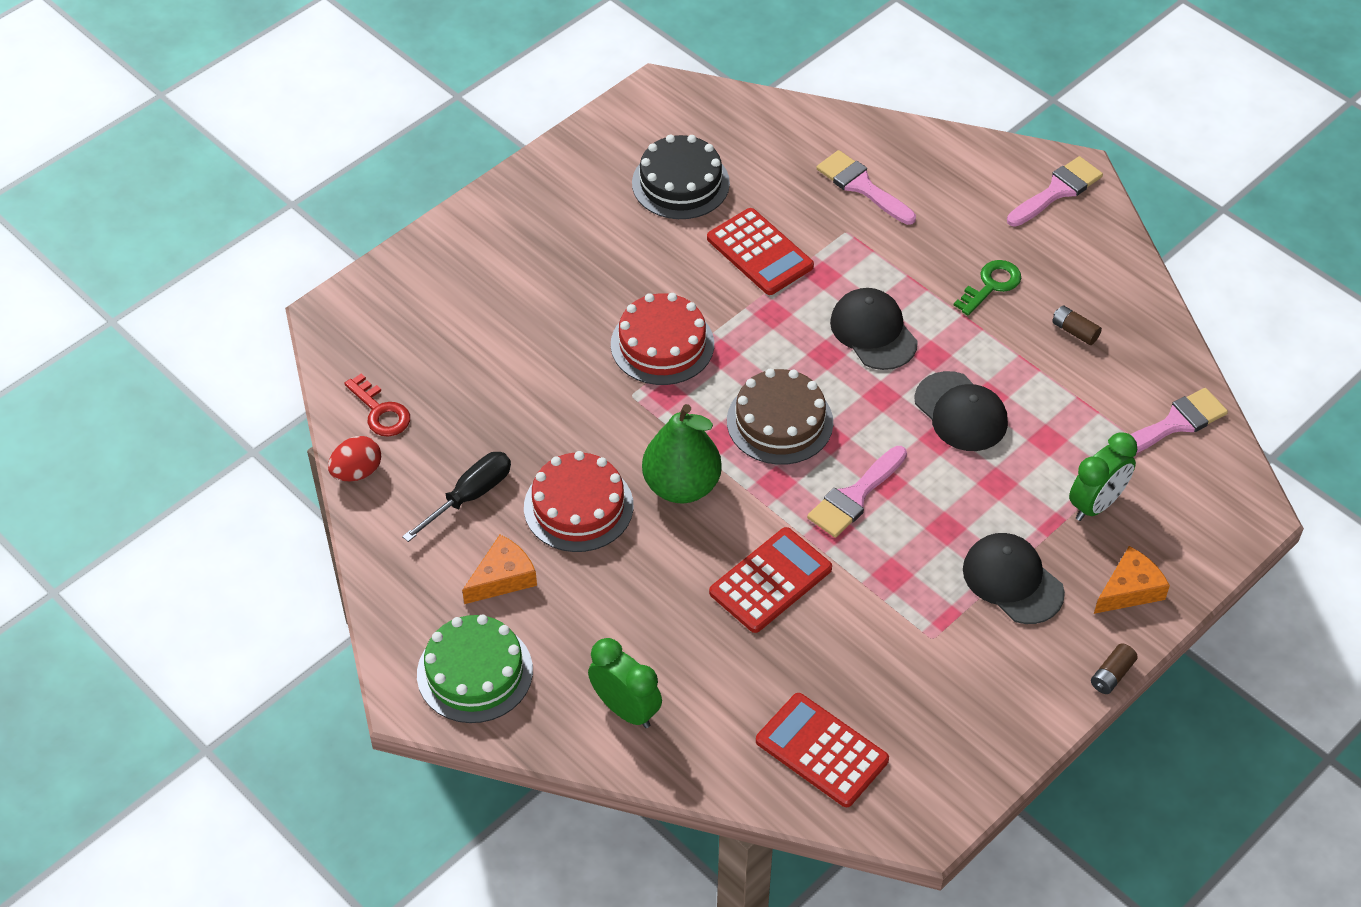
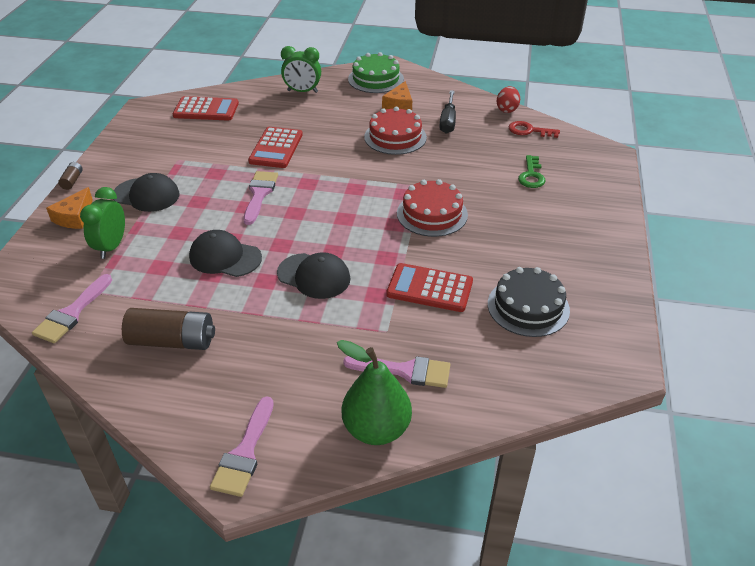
camera: 145 degrees right, 10 degrees down
(681, 486) = (354, 162): green pear -> green pear (376, 429)
(779, 421) = (330, 208): brown cake -> none
(991, 285) = (253, 344): green key -> green key (531, 175)
(1074, 331) = (172, 341): brown battery -> brown battery, size x2.13

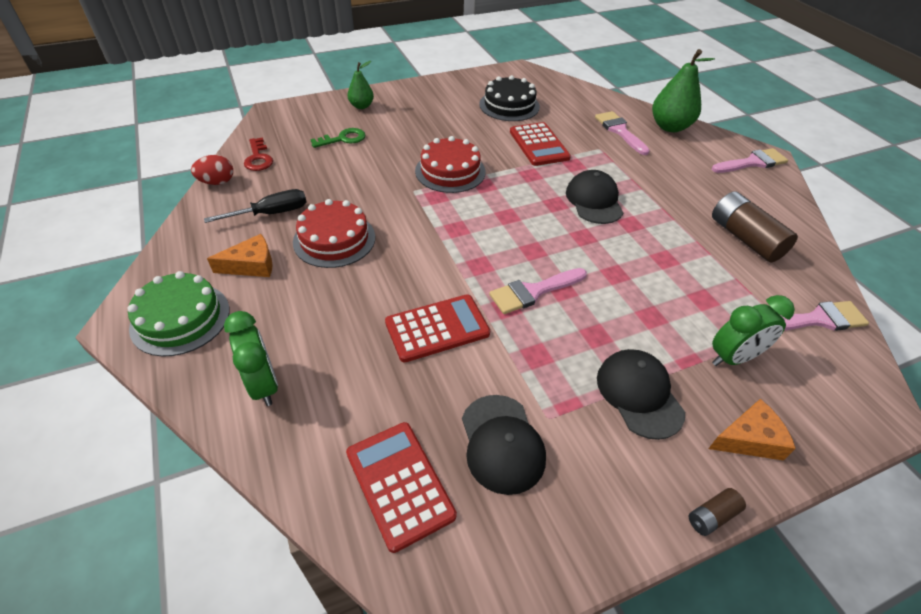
camera: 125 degrees left, 5 degrees up
(225, 257) = (639, 262): black cap -> black cap (502, 443)
(591, 203) = (361, 106): none -> green pear

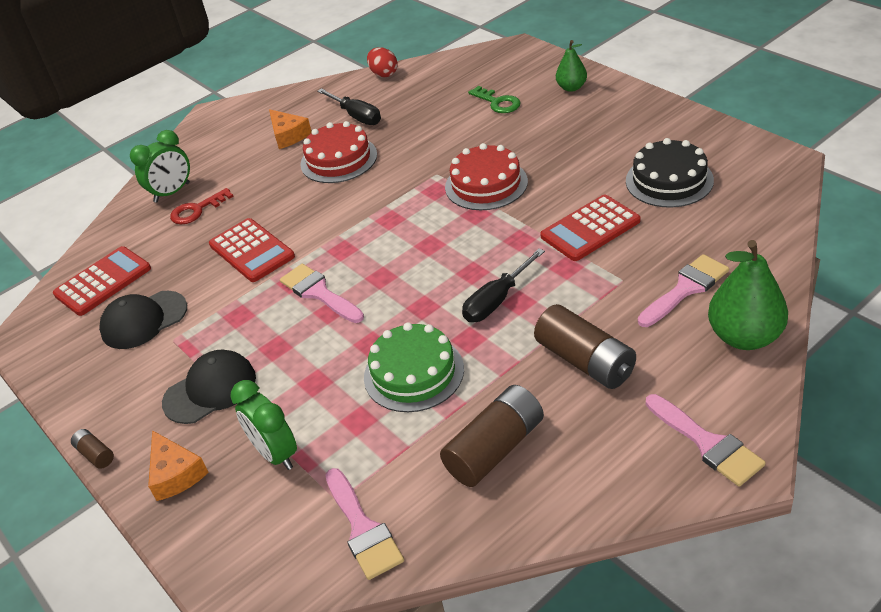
camera: 80 degrees right, 5 degrees down
(180, 318) = (222, 133): green cake -> green cake (413, 373)
(258, 158) = (432, 75): red key -> red key (197, 210)
(594, 201) = (497, 300): black cap -> black screwdriver
(672, 182) = (585, 361): none -> brown battery

